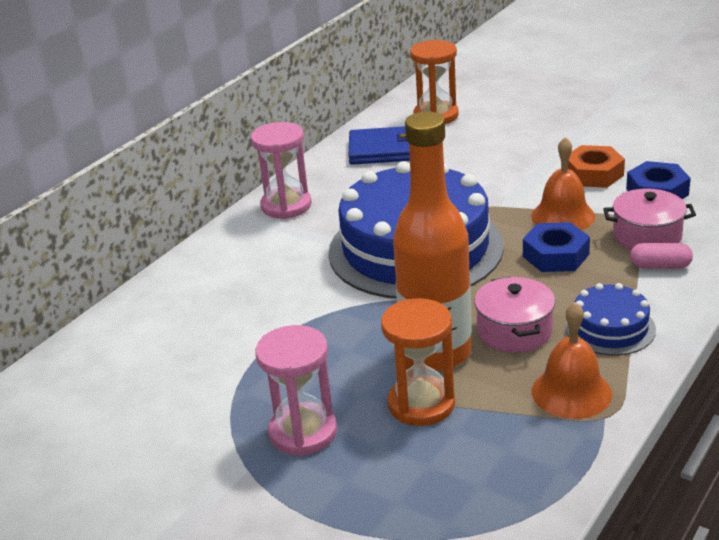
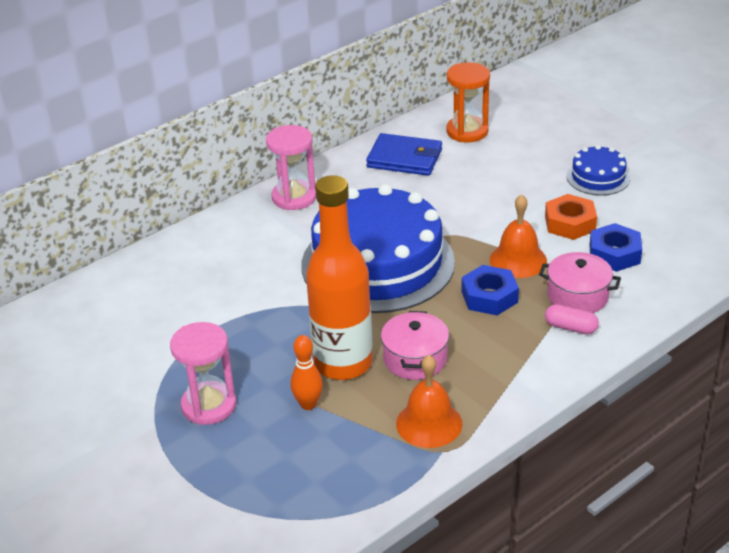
camera: 15 degrees right, 5 degrees up
(421, 404) = (308, 404): orange hourglass -> orange bowling pin
(610, 328) = (494, 375): blue cake -> blue cake (598, 177)

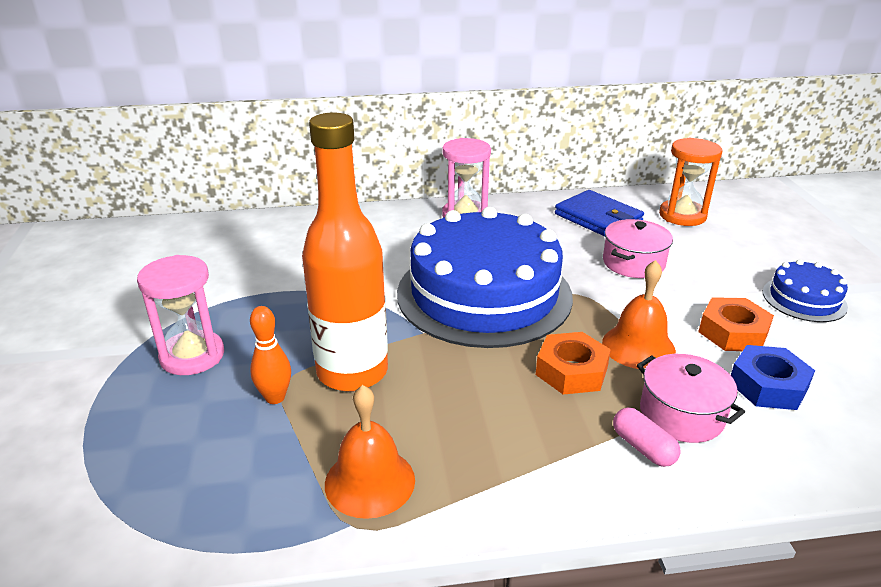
camera: 30 degrees right, 5 degrees down
(415, 359) = (428, 401): pink pot -> pink pot (633, 263)
(489, 297) = (571, 371): blue nut -> orange nut

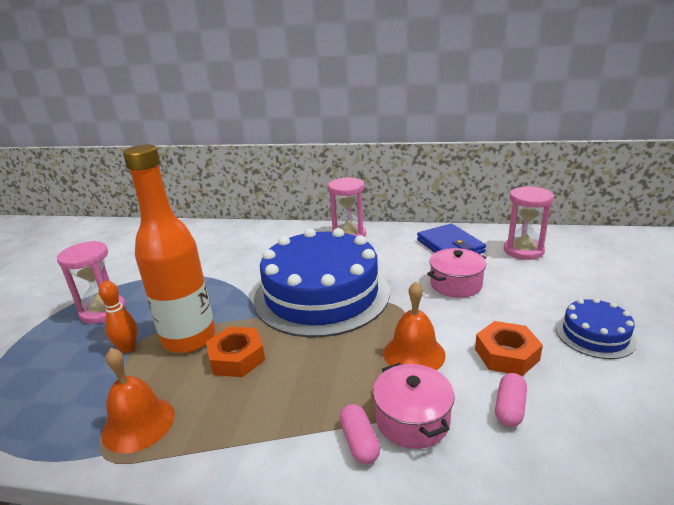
camera: 20 degrees right, 5 degrees down
(571, 371) = (345, 365): orange nut -> orange nut (237, 358)
(682, 215) = (523, 250): orange hourglass -> pink hourglass
(768, 385) = (509, 408): blue nut -> pink capsule

